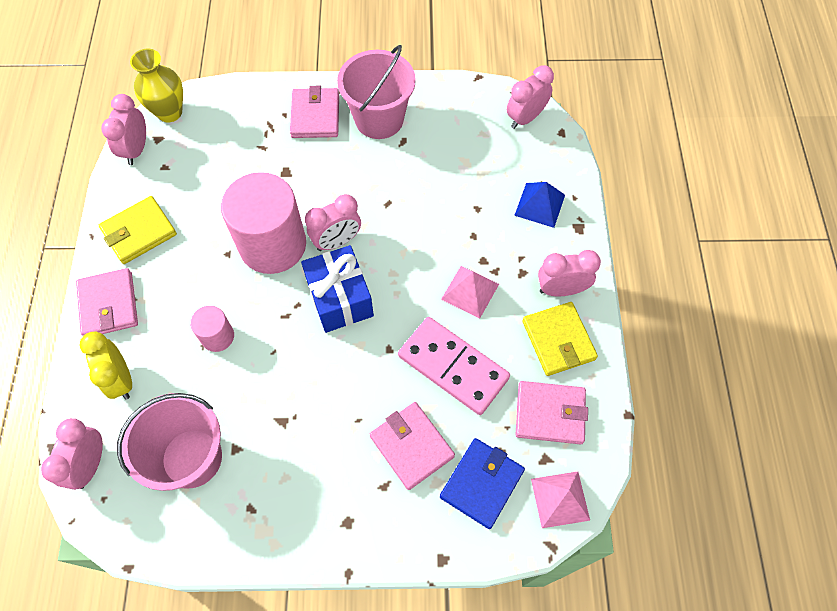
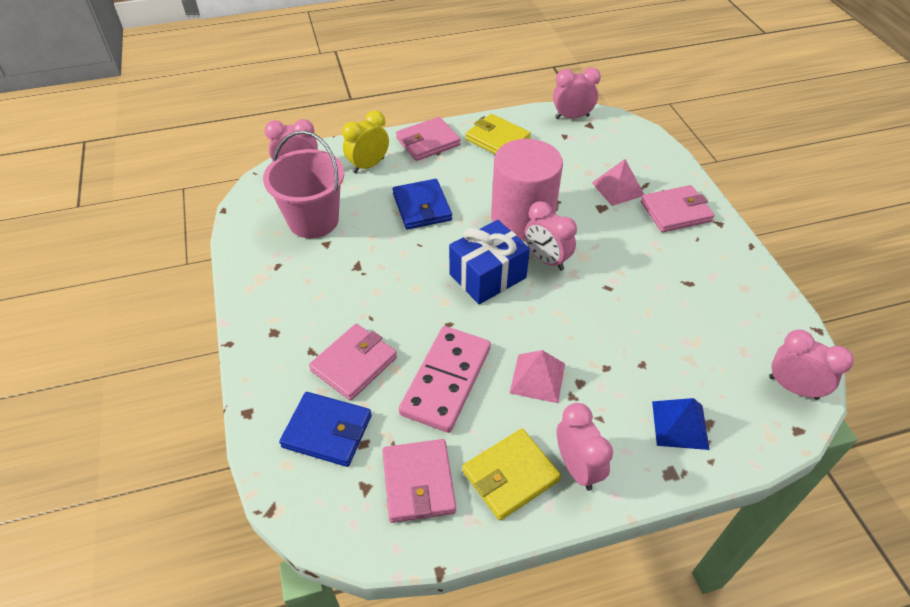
camera: 75 degrees right, 15 degrees down
(169, 112) = (619, 124): yellow vase -> none
(217, 336) = (422, 207): pink cylinder -> blue wallet
(379, 119) = (703, 258): pink bucket -> none
(560, 499) = (323, 510): pink pyramid -> pink pyramid (618, 189)

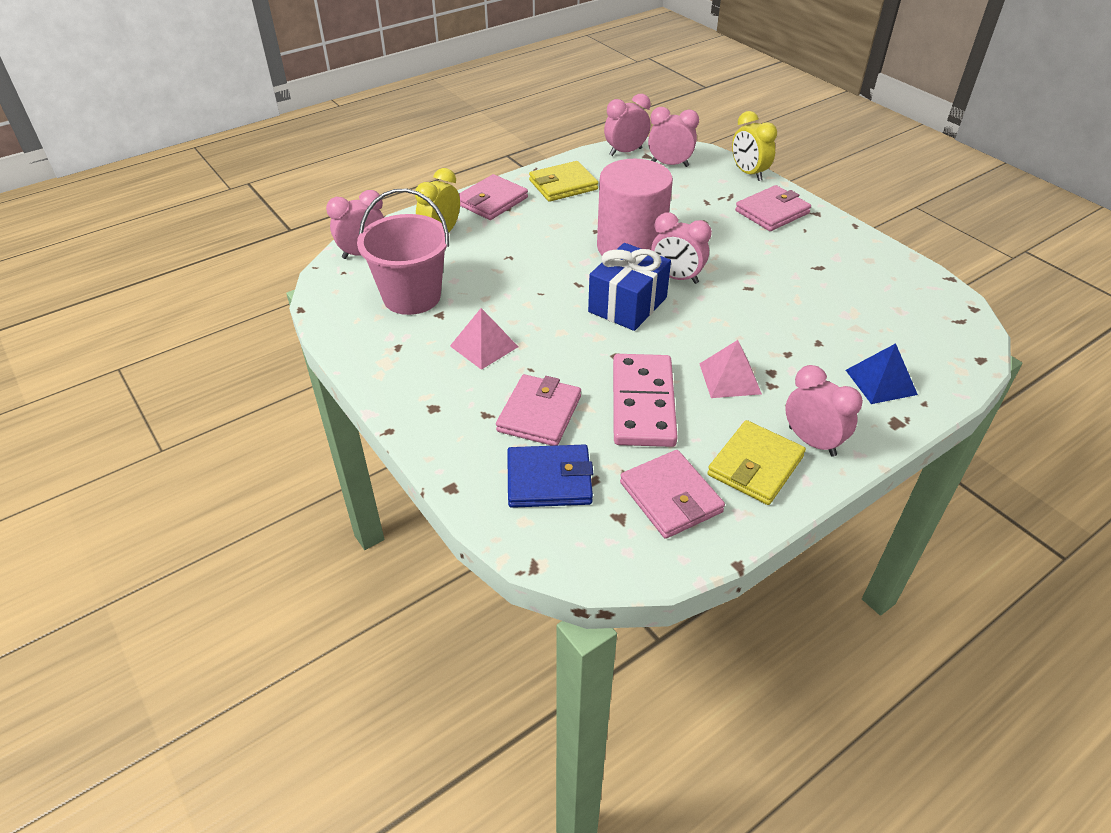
camera: 20 degrees left, 5 degrees down
(422, 207) = (522, 260): blue wallet -> none
(497, 139) = (563, 185): yellow wallet -> yellow wallet turned 45 degrees counterclockwise
(618, 189) = (707, 204): pink pyramid -> pink pyramid (484, 346)
(676, 165) = (748, 173): none -> yellow clock
(793, 387) = (957, 328): pink clock -> pink clock (669, 164)

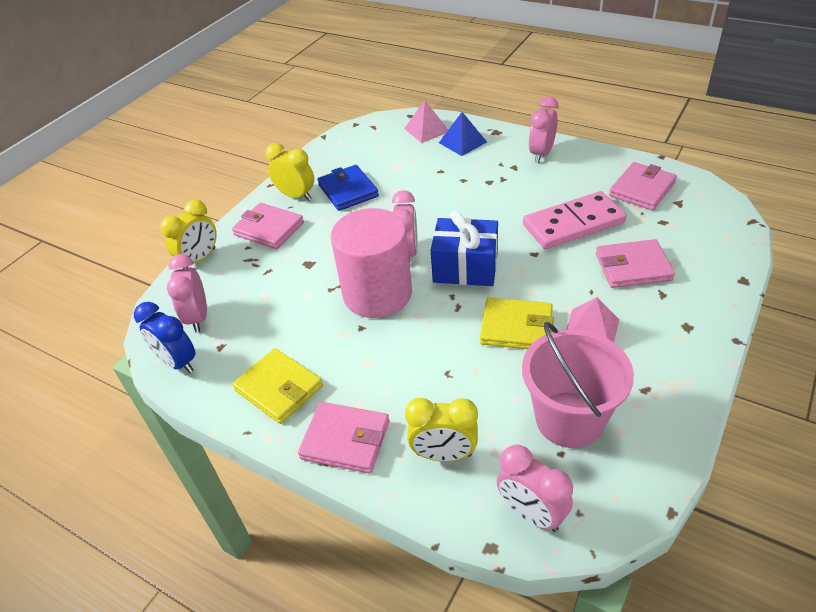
camera: 110 degrees left, 0 degrees up
(549, 480) = (685, 239): blue wallet -> blue wallet (348, 191)
(625, 152) = (178, 362): pink clock -> blue clock
(729, 378) = (511, 196): pink pyramid -> pink pyramid (426, 130)
(755, 466) = (583, 168): yellow wallet -> yellow wallet (516, 327)
(822, 236) = (296, 196): none -> yellow clock

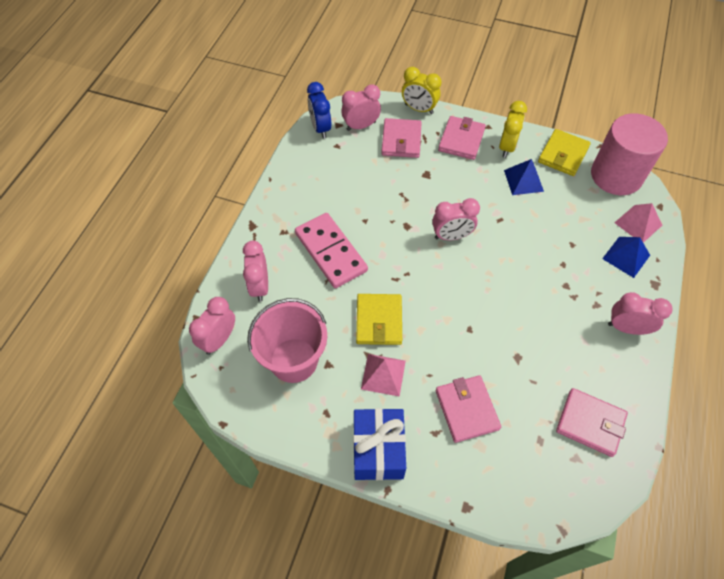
camera: 75 degrees right, 15 degrees up
(178, 362) = (320, 128): blue clock -> blue clock turned 45 degrees counterclockwise
(279, 388) = (305, 186): yellow wallet -> yellow wallet (563, 155)
(345, 440) = (267, 231): pink wallet -> pink wallet (401, 140)
(348, 191) = (523, 180): blue wallet -> blue pyramid
(377, 293) = (401, 224): pink cylinder -> pink cylinder (616, 176)
(444, 454) = (260, 286): yellow clock -> pink clock
(465, 267) = (441, 279): blue gift -> blue gift (378, 450)
(573, 224) = (518, 359): pink domino -> pink domino (330, 252)

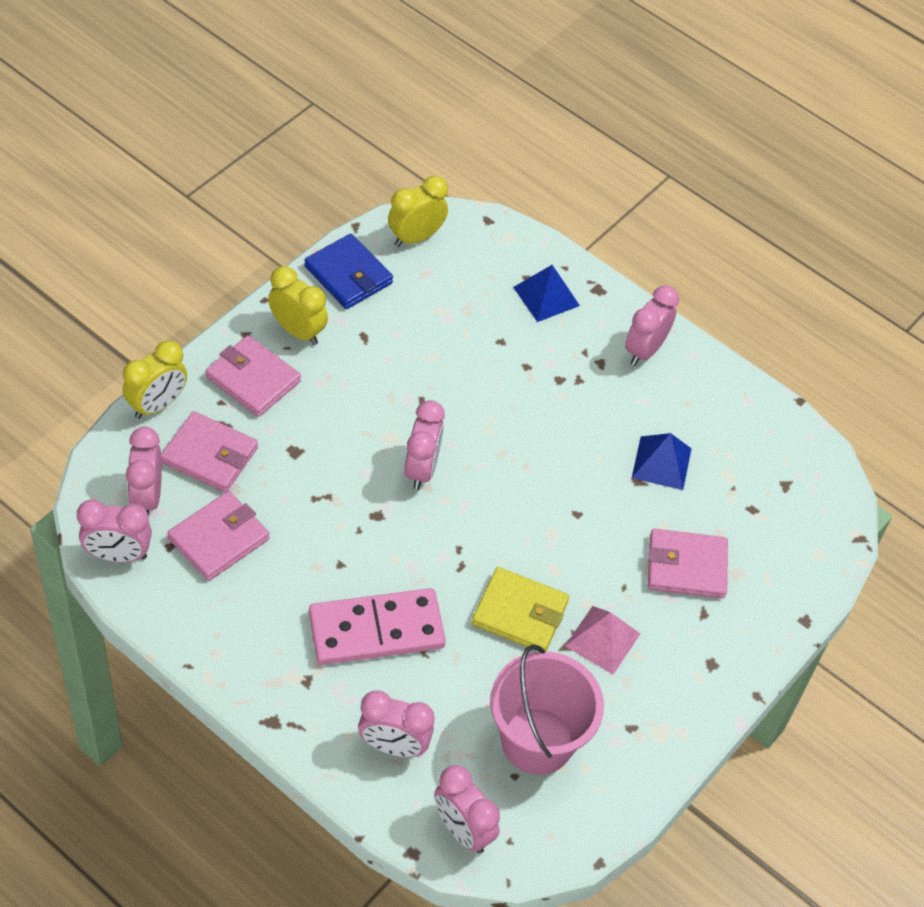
camera: 75 degrees left, 5 degrees down
(320, 128) = (118, 555): blue clock -> pink clock
(378, 450) = (703, 686): blue gift -> none
(523, 180) = (369, 341): blue pyramid -> blue pyramid (661, 463)
(563, 155) = (348, 275): yellow wallet -> blue wallet
(590, 423) = (750, 450): pink wallet -> pink wallet (219, 539)
(616, 176) = (416, 237): pink cylinder -> yellow clock
(638, 224) = (503, 257): pink pyramid -> none

